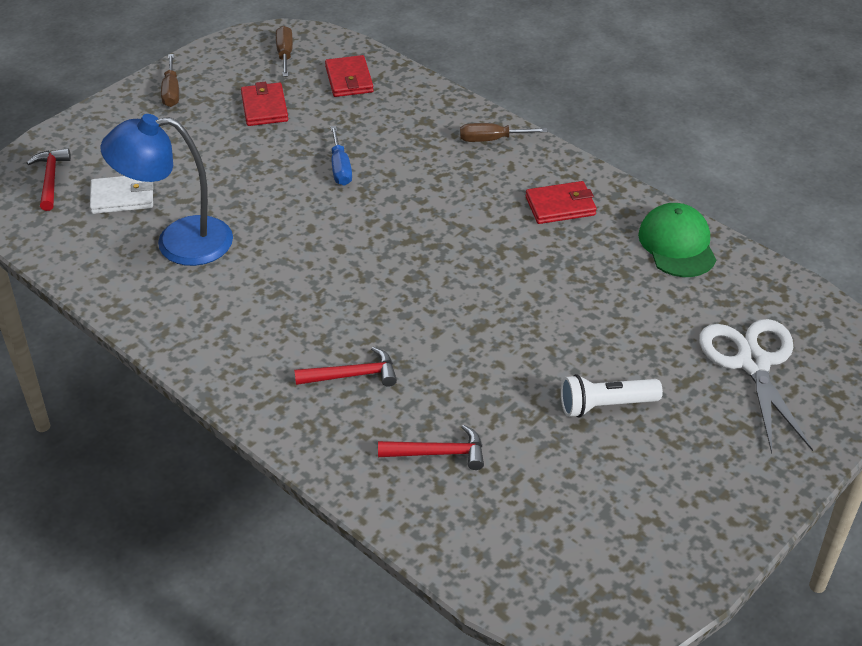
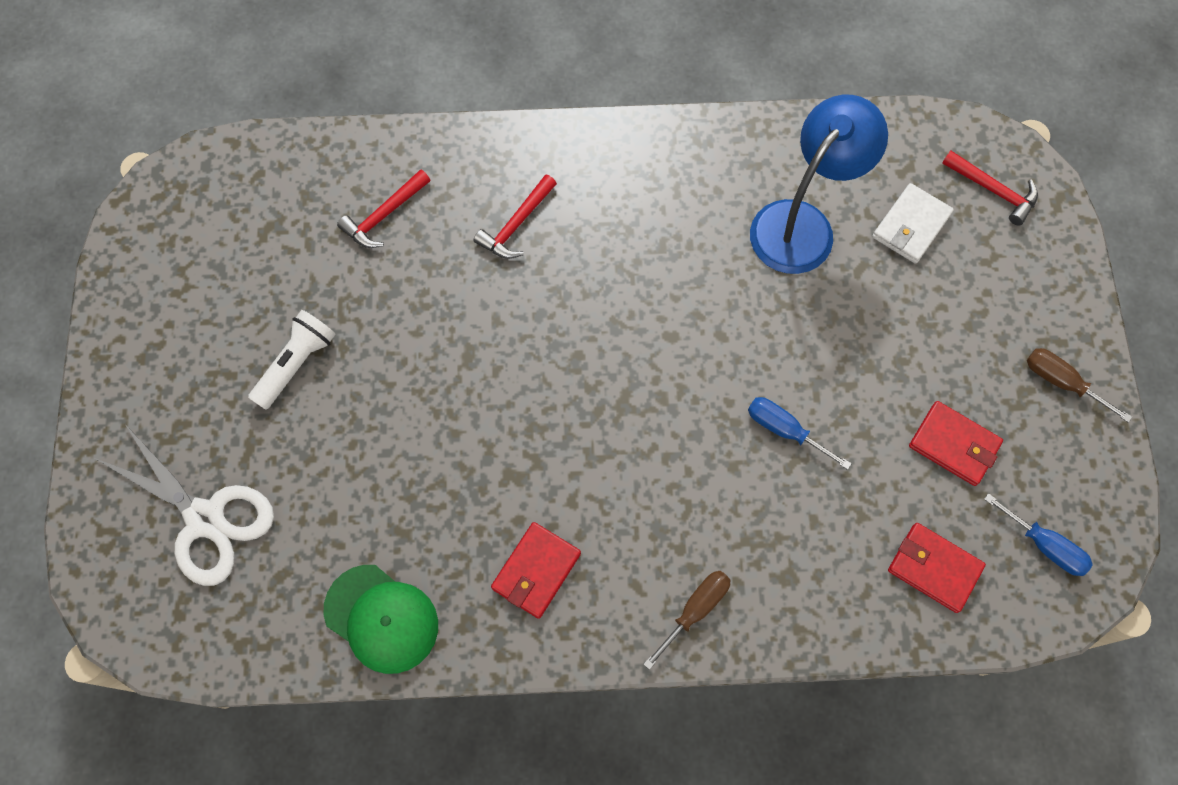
camera: 135 degrees right, 25 degrees up
(285, 54) = (1044, 545): brown screwdriver -> blue screwdriver

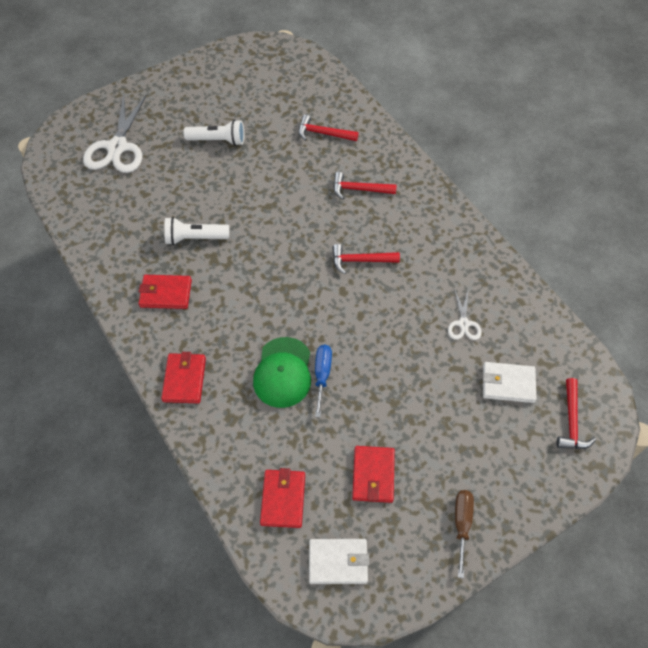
camera: 60 degrees right, 10 degrees down
(381, 618) = (104, 240): green cap -> green cap (283, 372)
(462, 484) = (195, 238): none -> white flashlight
(635, 289) = (360, 260): none -> red hammer
(695, 610) = (184, 379): brown screwdriver -> red wallet
(802, 224) = (463, 323): blue lamp -> white scissors
(1044, 545) = (338, 562): blue screwdriver -> white wallet

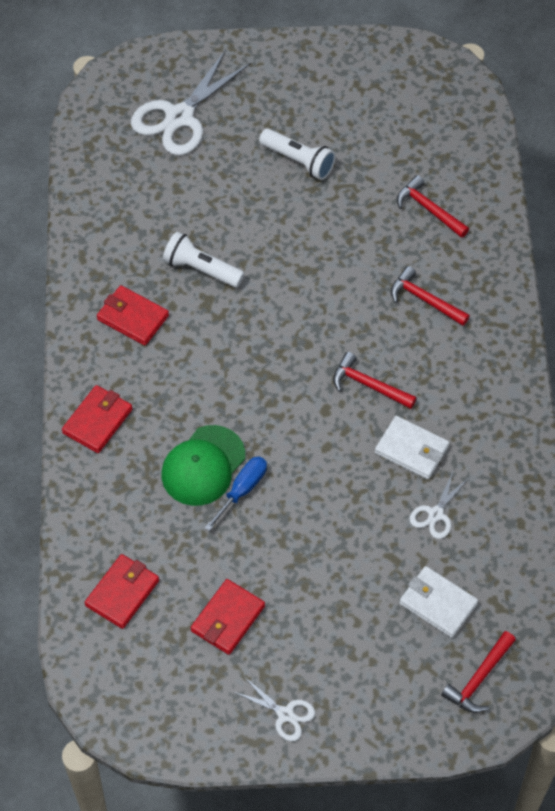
camera: 30 degrees right, 0 degrees up
(338, 562) = (138, 680): white wallet -> white wallet (411, 449)
(462, 524) = (285, 714): brown screwdriver -> white scissors

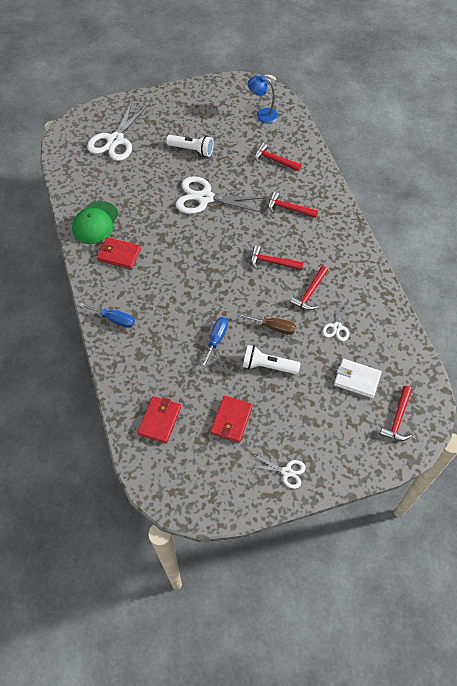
camera: 15 degrees left, 0 degrees up
(97, 421) = (114, 319): red wallet -> blue screwdriver
(201, 269) = (152, 219): white flashlight -> white flashlight (268, 366)
(203, 466) = (187, 331): green cap -> green cap (95, 223)
(295, 251) = (205, 198): none -> white scissors
(336, 491) = (273, 327): none -> brown screwdriver
(411, 449) = (310, 293): white wallet -> red hammer
(436, 121) = (262, 115): none -> blue lamp

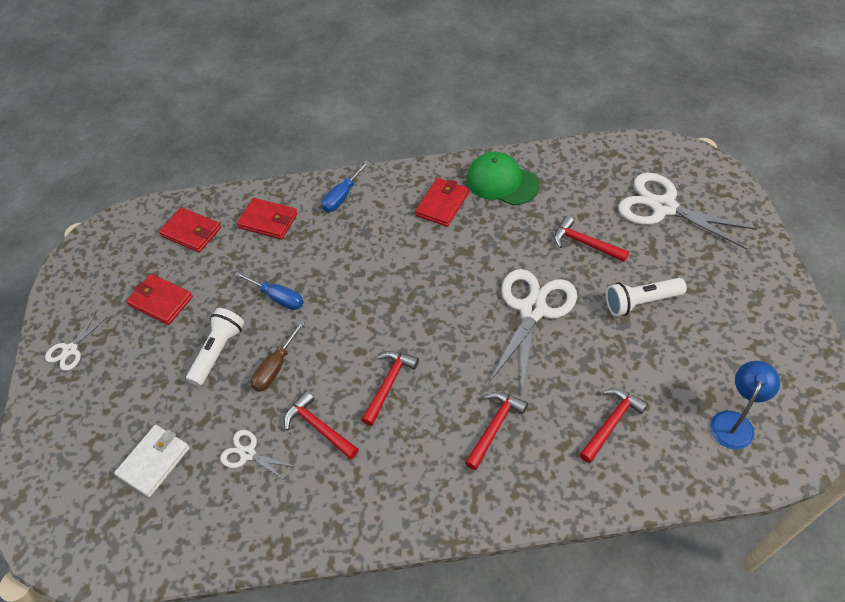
camera: 105 degrees right, 5 degrees down
(143, 365) = (268, 221): none -> red wallet
(192, 150) = (640, 302): white flashlight -> white flashlight turned 45 degrees clockwise
(397, 419) = (73, 503): red hammer -> red hammer (585, 243)

